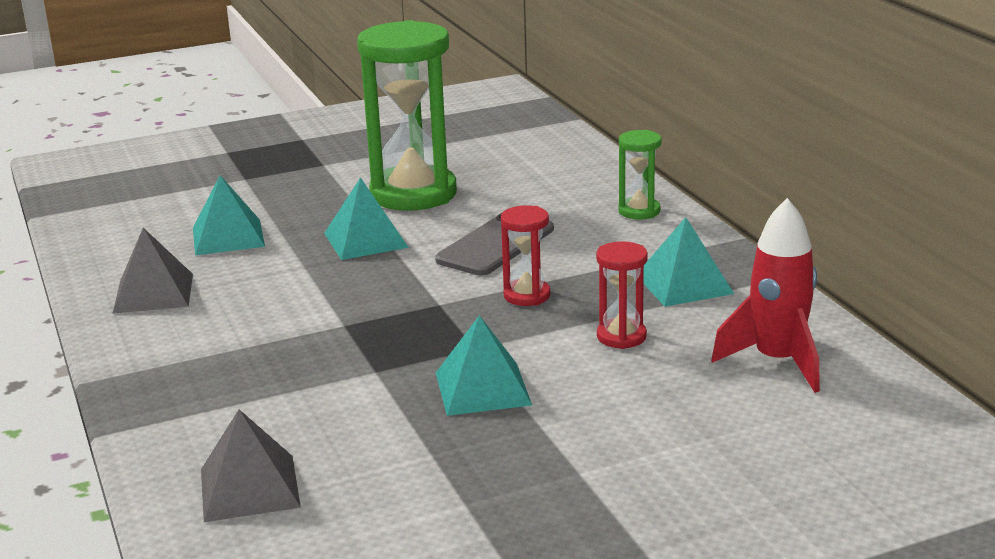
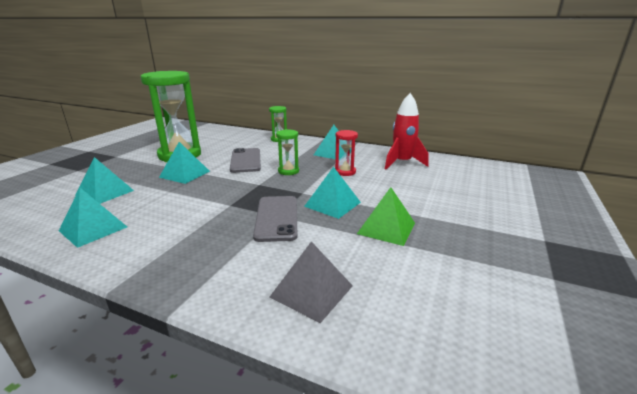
camera: 45 degrees left, 0 degrees up
(153, 293) = (93, 229): grey pyramid -> turquoise pyramid
(368, 374) = (277, 218): none -> grey phone
(485, 463) = (386, 228): none -> green pyramid
(527, 295) = (288, 171): red hourglass -> green hourglass

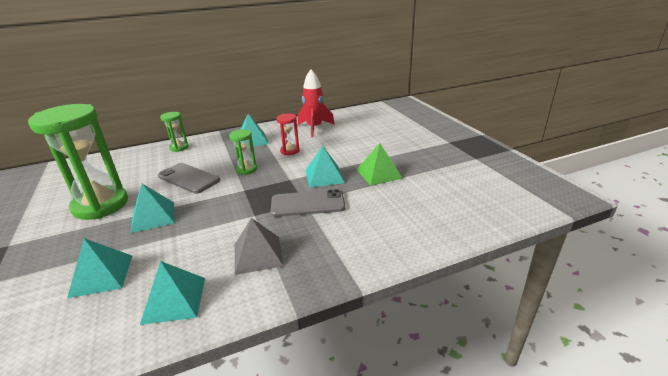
camera: 45 degrees left, 5 degrees up
(277, 218) = (307, 204): grey phone -> grey phone turned 45 degrees counterclockwise
(312, 291) = (404, 226): grey pyramid -> grey pyramid (258, 254)

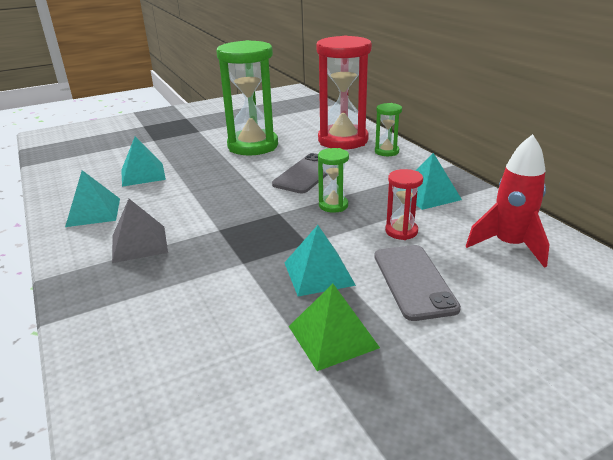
camera: 85 degrees right, 0 degrees up
(139, 162) = (343, 140): none -> red hourglass
(153, 216) = (227, 173): turquoise pyramid -> none
(307, 204) = (238, 266): grey phone -> grey phone (414, 281)

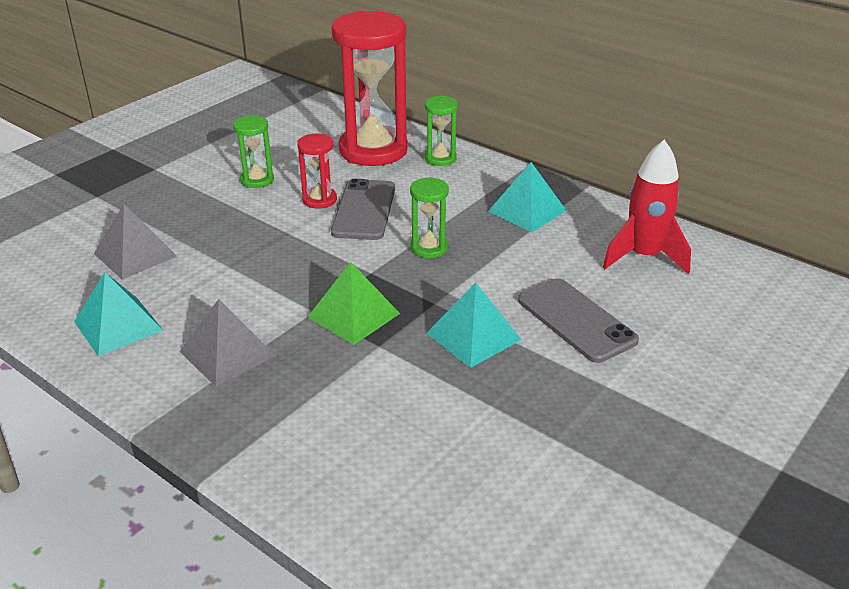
camera: 25 degrees left, 5 degrees up
(143, 174) = (135, 254): turquoise pyramid -> grey pyramid
(253, 146) = (257, 180): green hourglass -> green hourglass, size x0.46
(333, 336) = (536, 399): green pyramid -> green pyramid (353, 315)
(401, 231) = (527, 265): red hourglass -> red hourglass (319, 200)

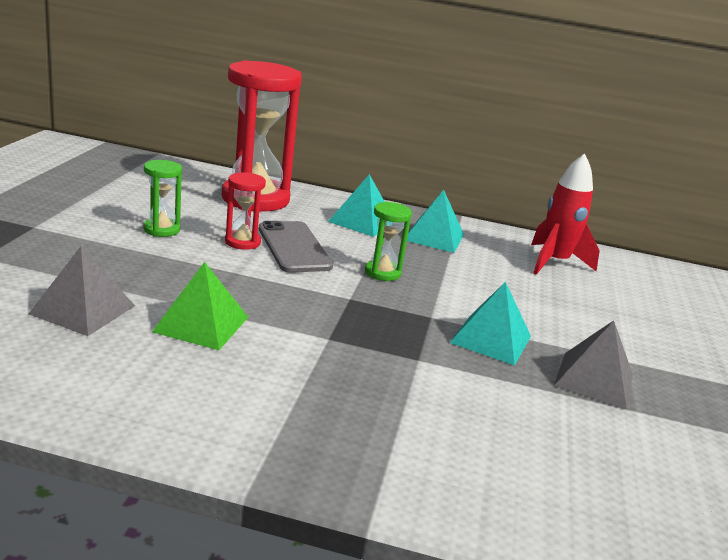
camera: 30 degrees left, 10 degrees down
(118, 326) = (125, 383): turquoise pyramid -> turquoise pyramid (362, 221)
(227, 353) = (278, 391): grey pyramid -> grey pyramid (594, 379)
(353, 315) = (370, 336): green pyramid -> green pyramid (201, 324)
(440, 158) = (323, 202): green hourglass -> none
(576, 320) = (555, 315): grey phone -> none

